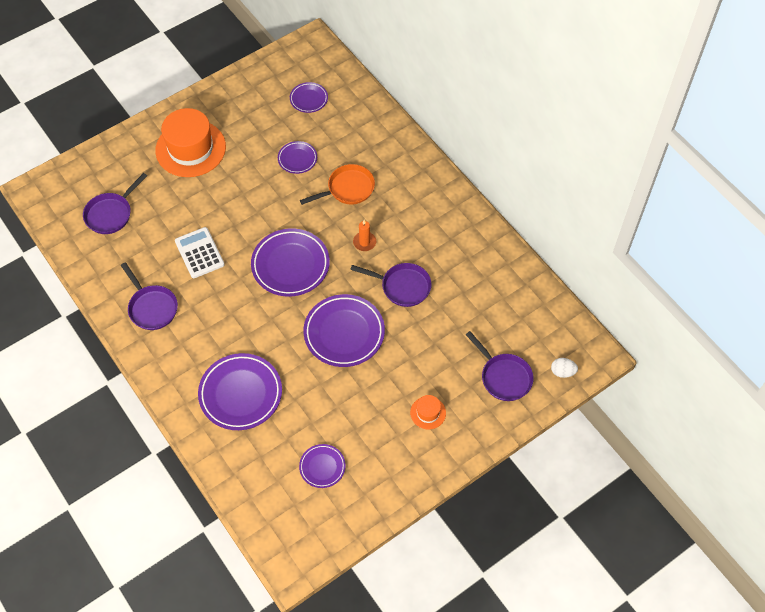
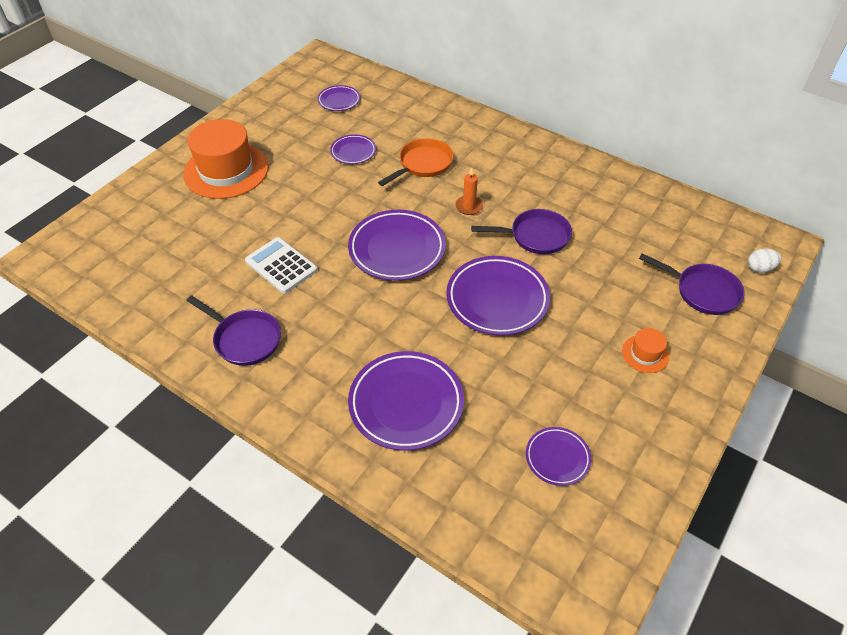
camera: 20 degrees left, 10 degrees down
(111, 214) = (152, 255): purple pan -> none

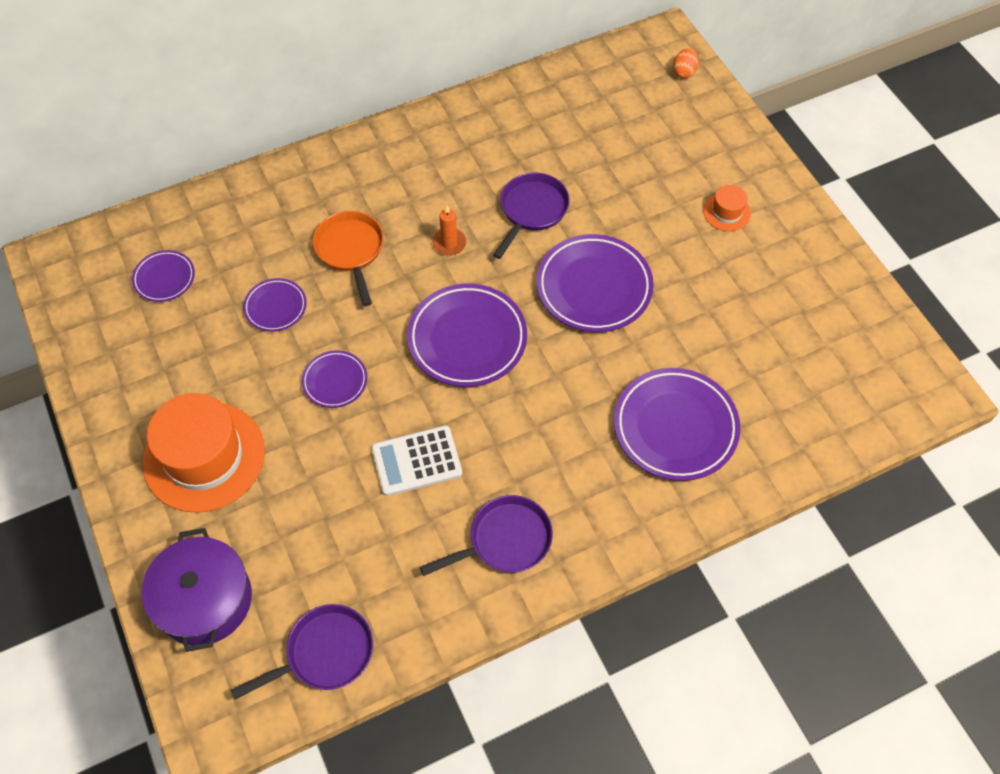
camera: 60 degrees left, 10 degrees up
(128, 214) = (205, 600): none -> purple pot
(557, 458) = (797, 339): purple plate -> purple plate (335, 381)
(702, 291) = (684, 128): purple pan -> purple pan (325, 653)
(760, 268) = (684, 72): white egg -> orange egg

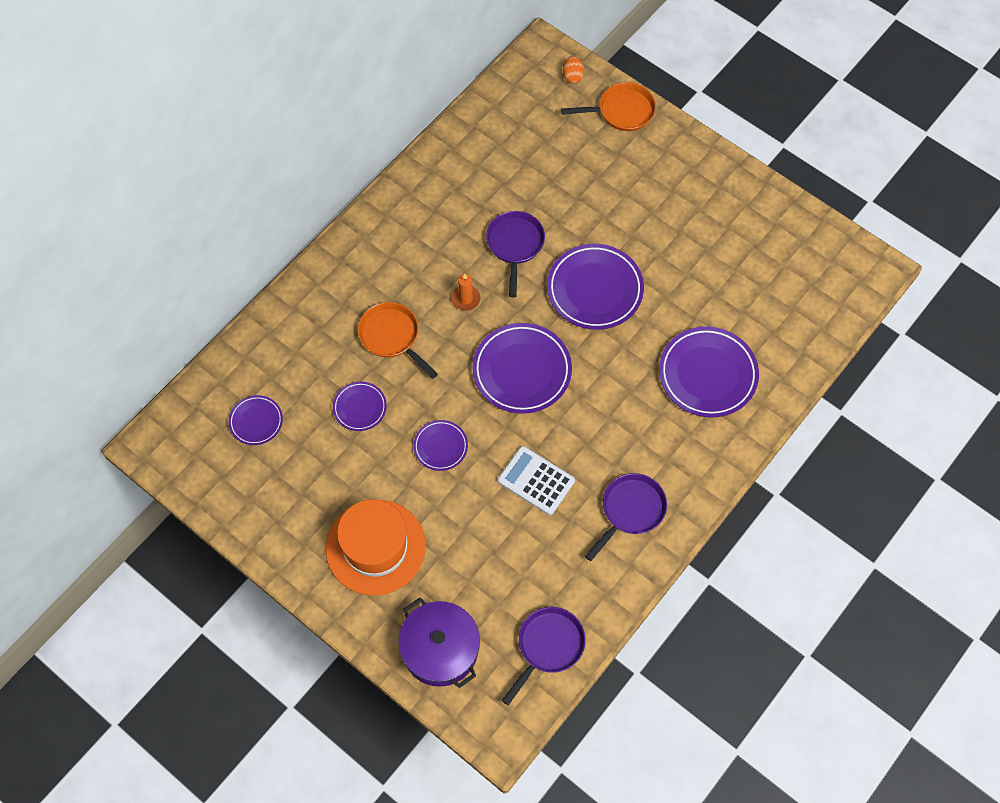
camera: 25 degrees left, 5 degrees up
(416, 461) = (536, 481): white calculator -> white calculator turned 75 degrees clockwise
(720, 123) = (622, 111): none -> orange pan
(726, 212) = (663, 186): orange hat -> none

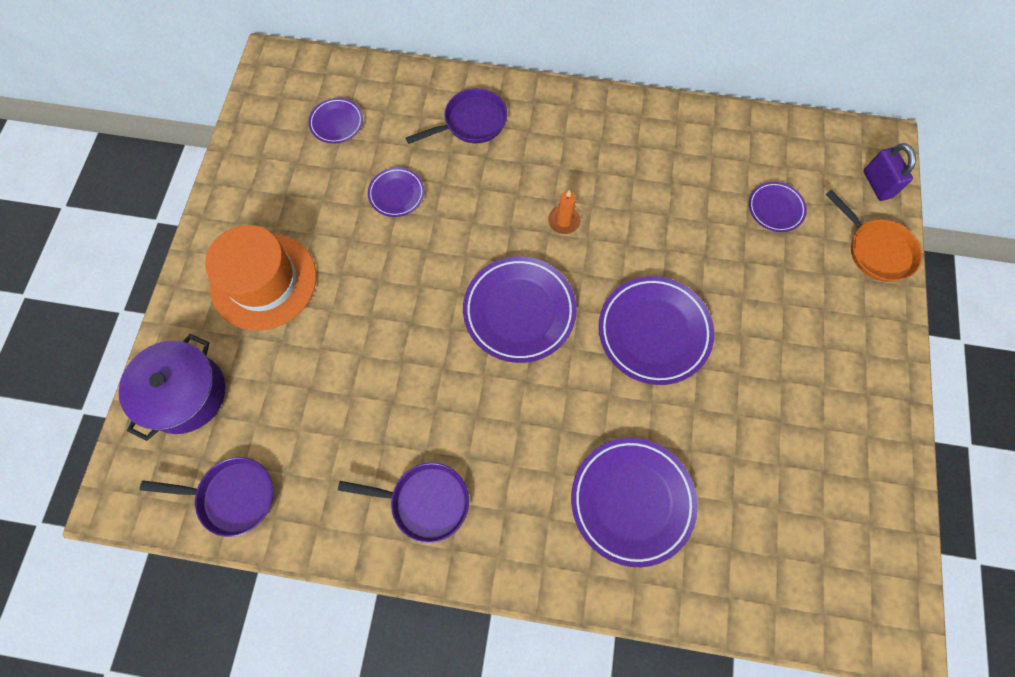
camera: 60 degrees right, 5 degrees up
(392, 336) = (484, 181): orange pan -> none
(440, 446) = (396, 282): purple plate -> purple plate (775, 209)
(515, 245) = (651, 233): purple pan -> purple pan (471, 122)
(536, 481) = (407, 388): white calculator -> none
(572, 76) = (877, 184): orange egg -> purple padlock

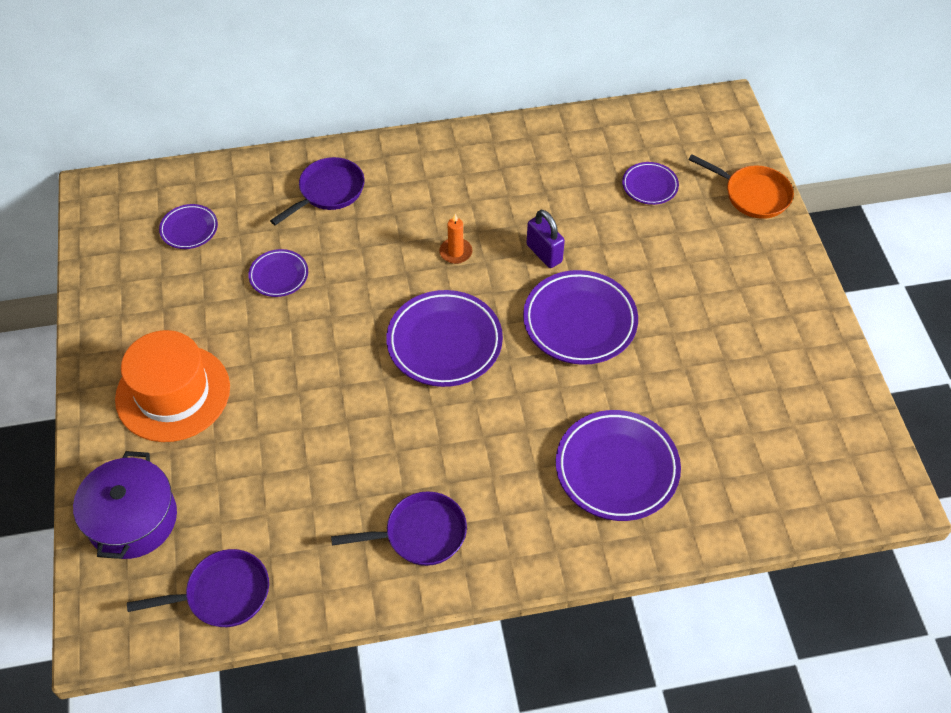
camera: 20 degrees left, 15 degrees down
(877, 184) = (732, 140): purple padlock -> purple padlock (544, 253)

